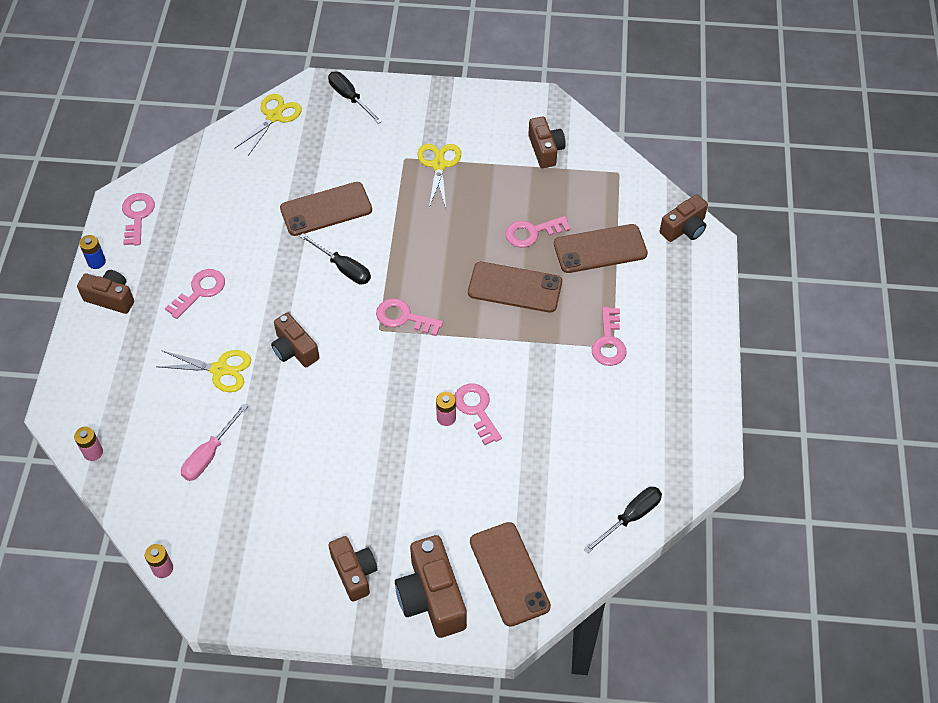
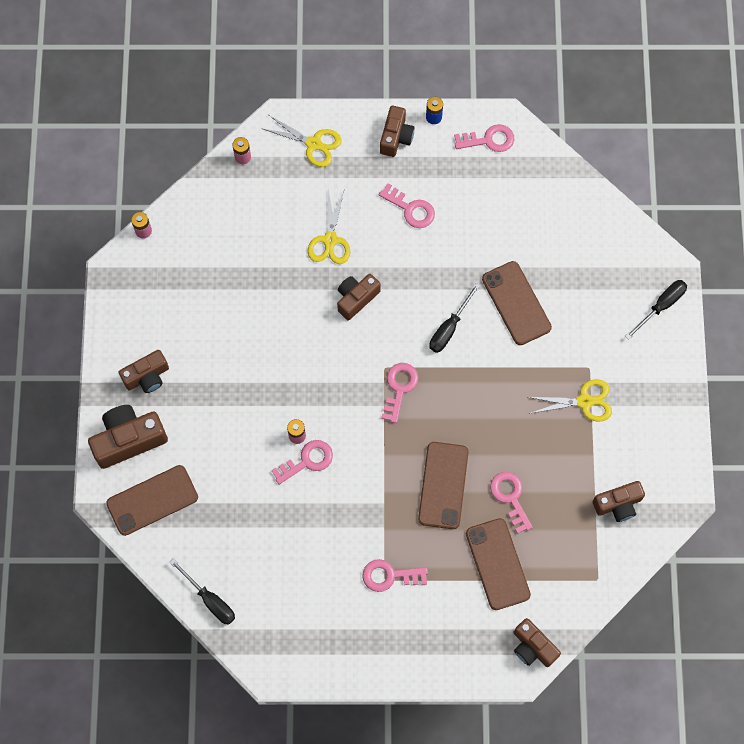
camera: 85 degrees right, 15 degrees up
(209, 454) = (247, 247): pink screwdriver -> none
(274, 116) = (626, 238): yellow scissors -> yellow scissors (313, 144)

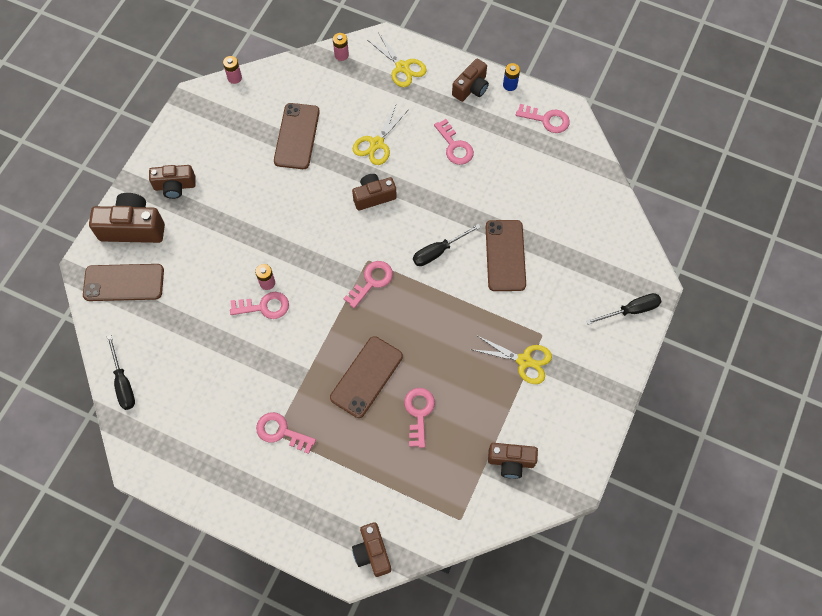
camera: 25 degrees right, 5 degrees down
(497, 564) = (379, 465): brown phone -> brown phone (297, 136)

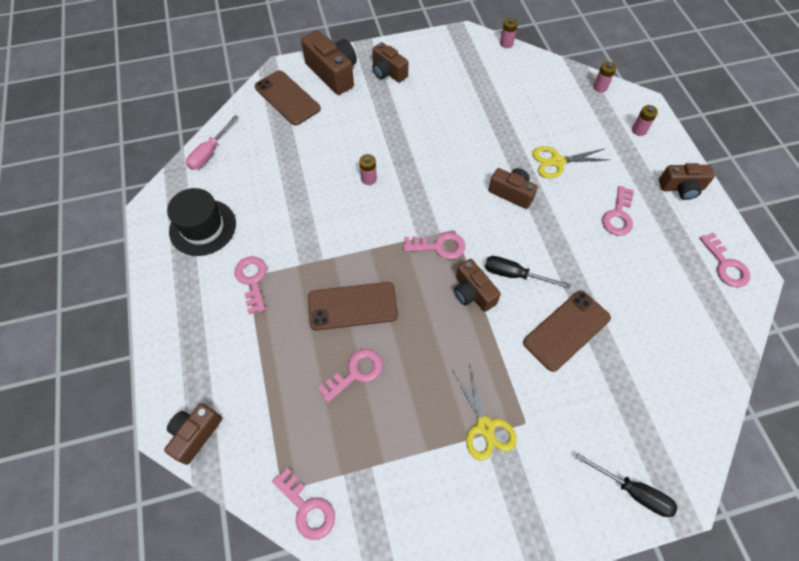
camera: 50 degrees right, 5 degrees down
(123, 383) = (210, 152): black screwdriver -> pink screwdriver
(197, 437) = (203, 227): none -> black hat
(264, 306) = (347, 191): pink key -> pink key (307, 508)
(297, 136) = (504, 109): brown phone -> none
(402, 67) = (639, 130): yellow scissors -> pink battery
(510, 85) = (719, 213): blue battery -> none
(511, 462) = (376, 494): brown camera -> brown camera (472, 293)

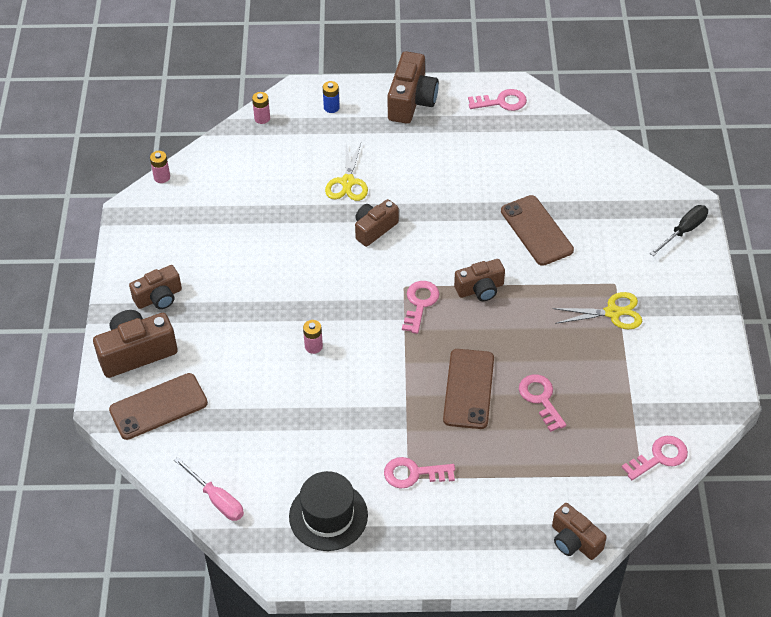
camera: 75 degrees left, 10 degrees down
(514, 275) = (469, 252): black screwdriver -> none
(618, 215) = (427, 156): pink key -> none
(639, 130) = (331, 107): pink battery -> blue battery
(681, 188) = (411, 101): brown camera -> brown camera, size x1.53

